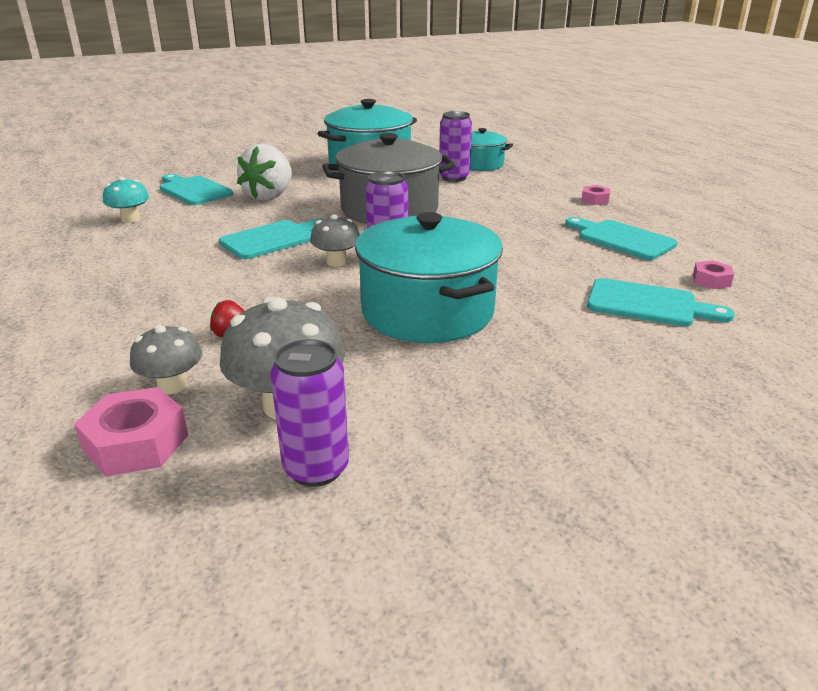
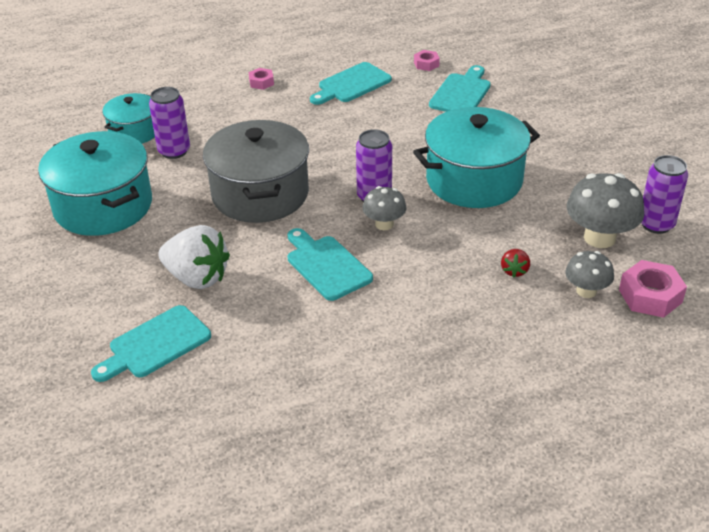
camera: 85 degrees left, 10 degrees up
(130, 219) = (249, 382): turquoise mushroom -> none

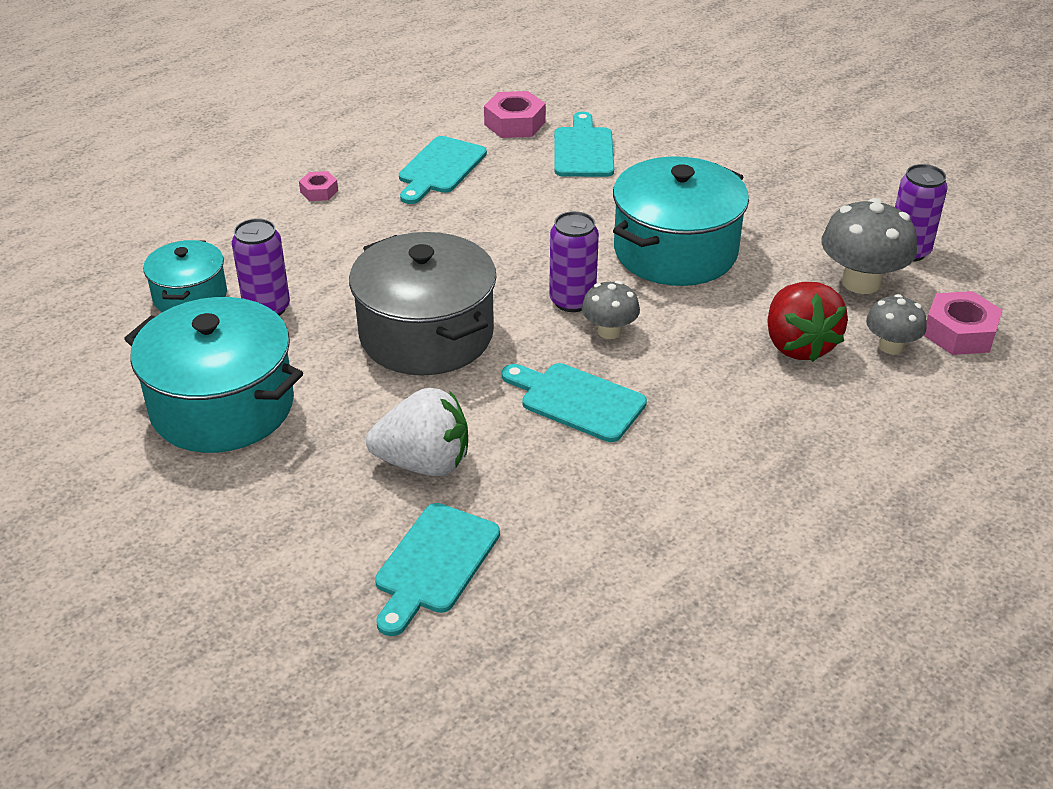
camera: 25 degrees left, 0 degrees up
(426, 64) = (515, 123): pink nut -> pink nut, size x1.75
(514, 271) = (798, 345): red strawberry -> red strawberry, size x2.17

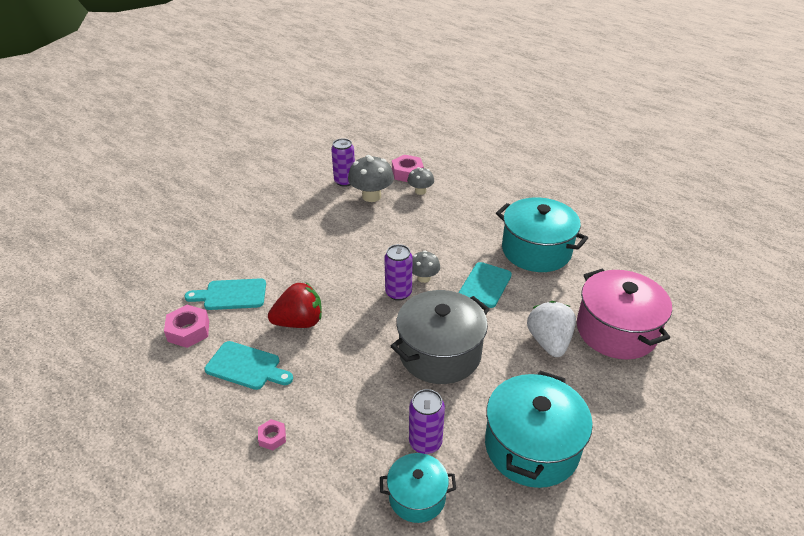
camera: 95 degrees left, 0 degrees up
(434, 563) = (616, 330): turquoise cutting board -> pink pot
(675, 251) = (347, 255): turquoise pot -> turquoise pot (536, 250)
(798, 345) = (424, 216): red strawberry -> red strawberry (299, 322)

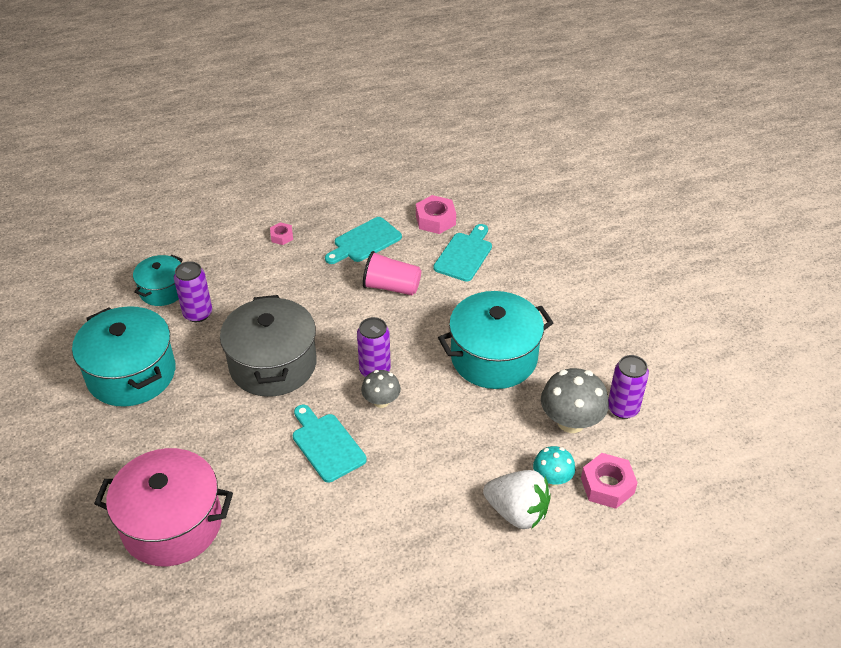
camera: 120 degrees right, 5 degrees up
(299, 322) = (391, 287): red strawberry -> pink cup
(420, 191) = (552, 479): grey mushroom -> turquoise mushroom
(536, 250) = (345, 535): turquoise pot -> turquoise pot (494, 357)
(549, 342) = (211, 454): white strawberry -> white strawberry (517, 512)

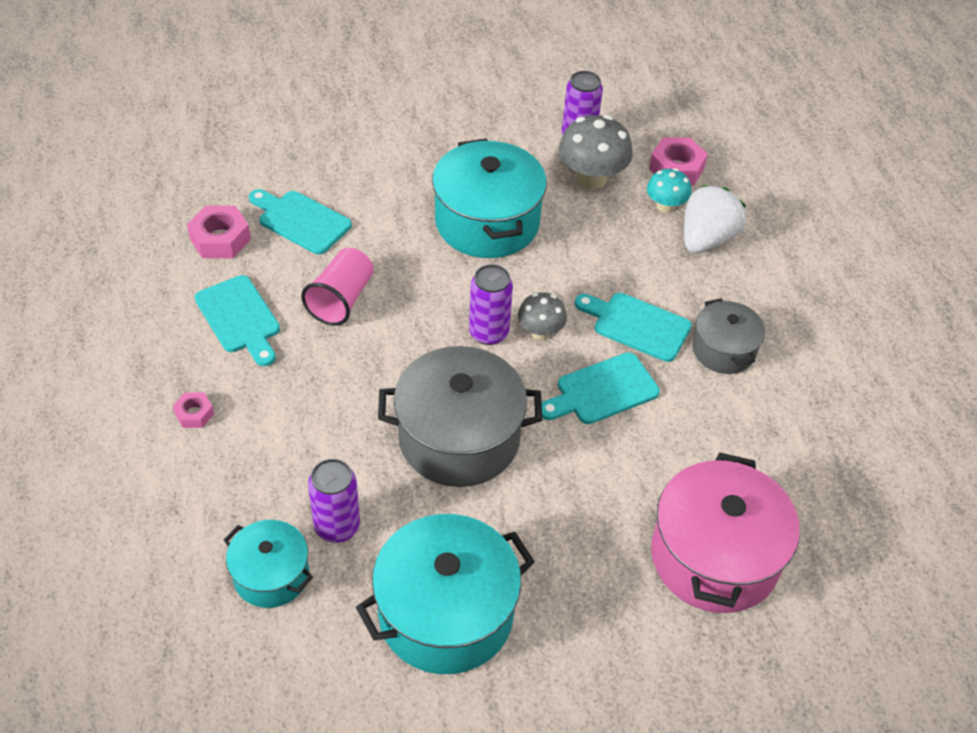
camera: 85 degrees left, 5 degrees up
(383, 527) = (723, 350): none -> grey pot
(400, 464) = (637, 325): none -> turquoise cutting board

